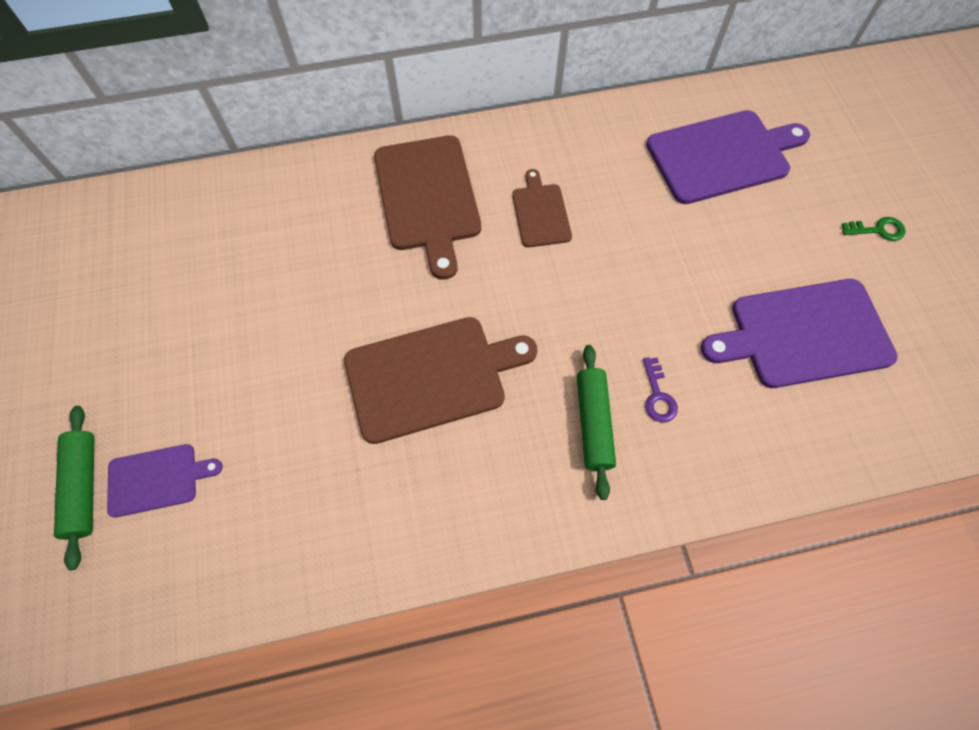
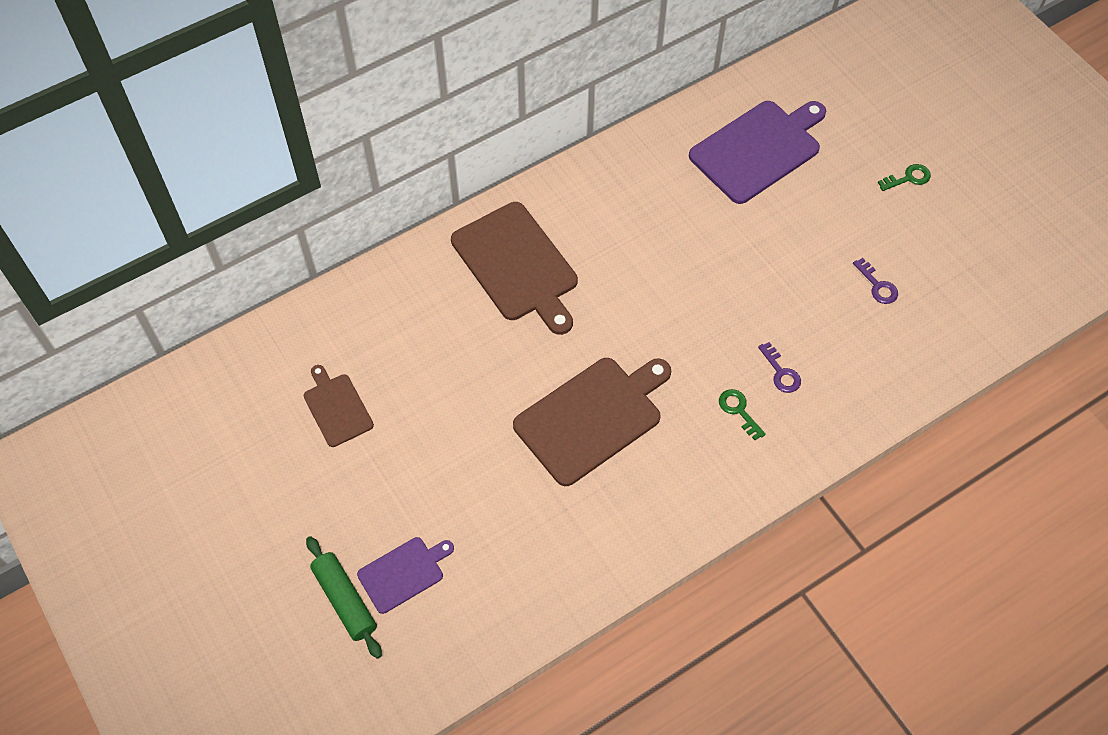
camera: 20 degrees left, 5 degrees down
(540, 212) = (622, 249): brown cutting board -> brown cutting board (337, 407)
(593, 423) = (739, 411): green rolling pin -> green key
(803, 334) = (877, 285): purple cutting board -> purple key

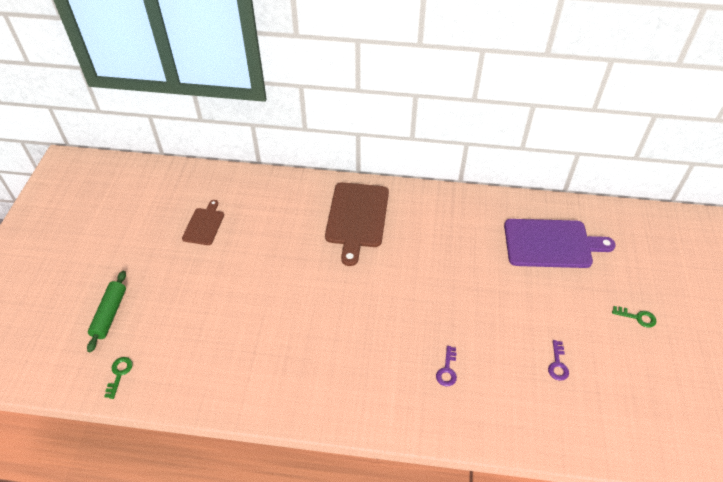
camera: 40 degrees right, 10 degrees down
(404, 573) = (148, 322): purple cutting board -> none
(592, 417) = (317, 317): brown cutting board -> none
(739, 411) = (401, 372): green key -> green key (119, 374)

